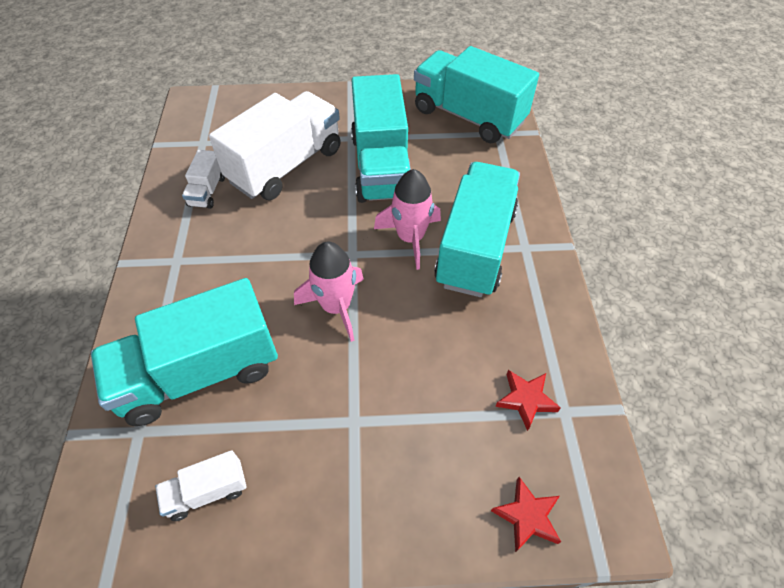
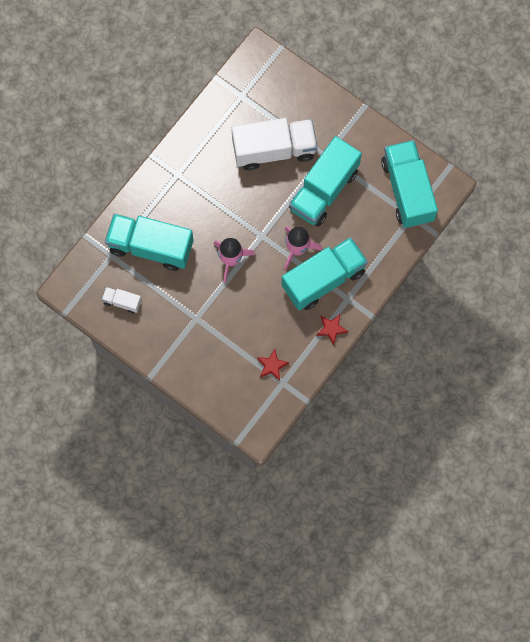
camera: 40 degrees right, 20 degrees up
(207, 191) = (221, 137): white truck -> none
(527, 516) = (229, 404): red star -> red star (331, 329)

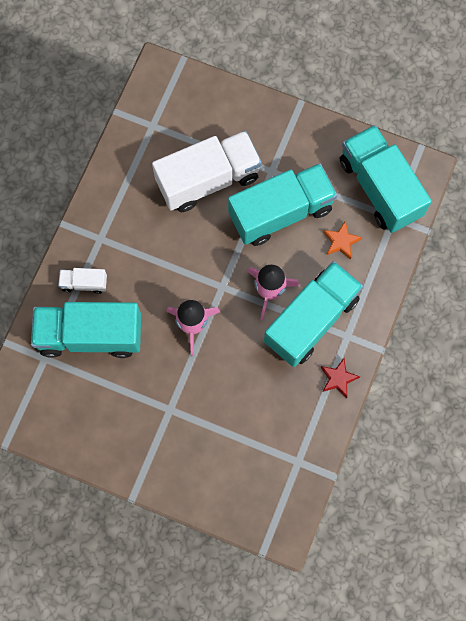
camera: 15 degrees left, 0 degrees up
(122, 302) = (73, 413): white truck -> white truck (84, 283)
(272, 366) = (279, 444): red star -> none
(324, 190) = (281, 212): turquoise truck -> turquoise truck turned 135 degrees counterclockwise
(364, 225) = (341, 241): none -> orange star

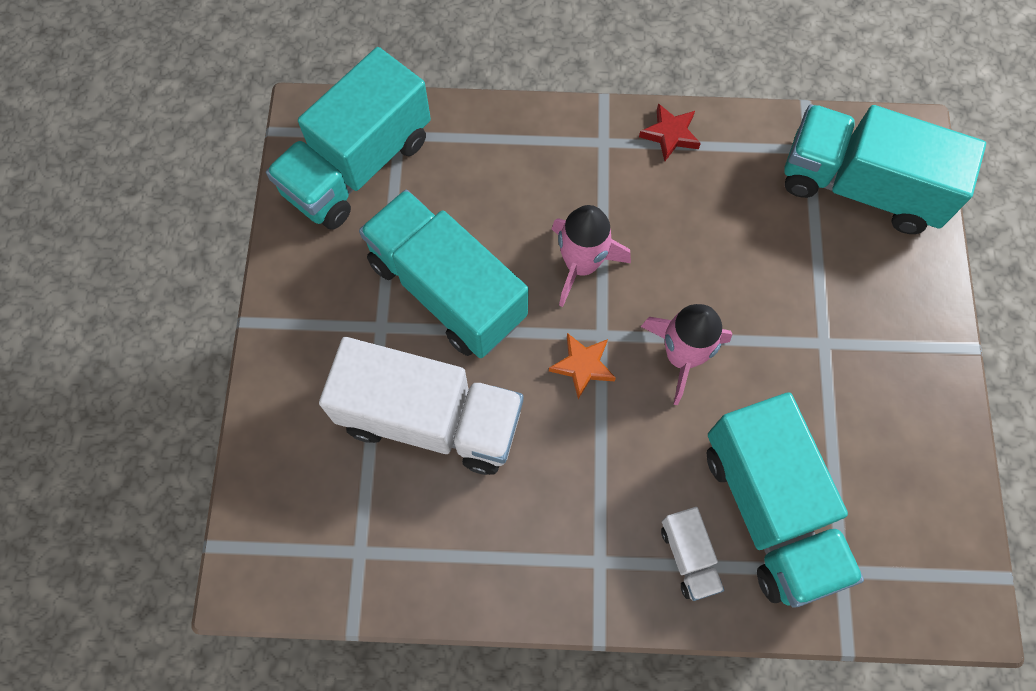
camera: 110 degrees left, 5 degrees down
(208, 180) = (430, 419): white truck -> white truck turned 150 degrees clockwise
(311, 320) = (600, 194): turquoise truck -> turquoise truck (860, 186)
(341, 241) = (463, 192): orange star -> orange star (583, 366)

